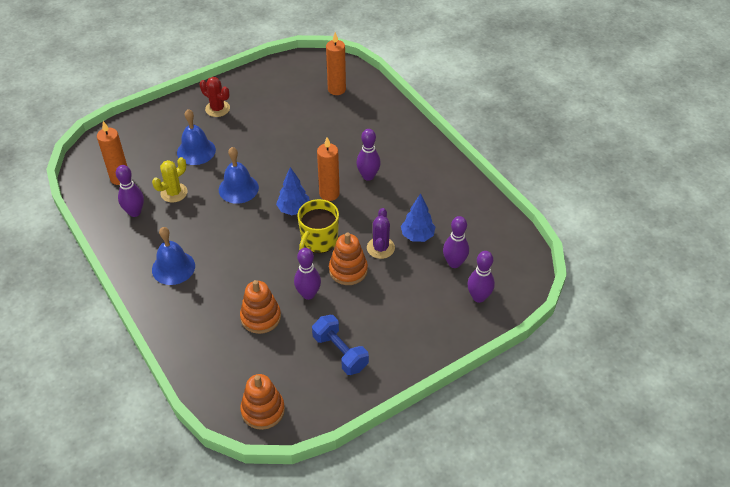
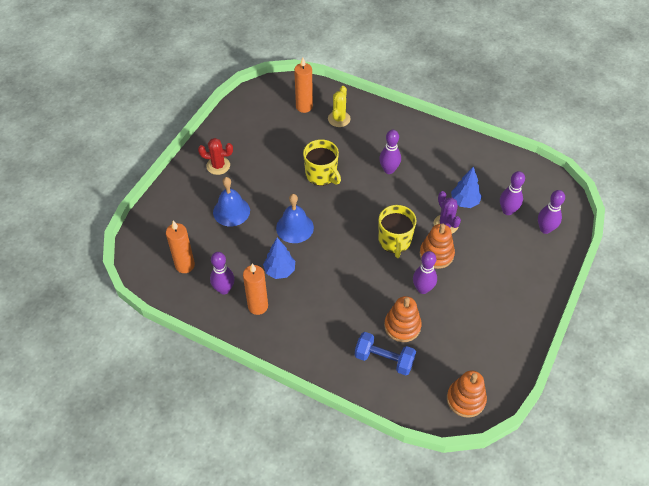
camera: 30 degrees left, 5 degrees up
(173, 267) = (298, 321): blue bell -> none
(174, 193) = (243, 256): yellow cactus -> yellow cactus (339, 119)
(294, 210) = (354, 225): blue tree -> blue tree (280, 271)
(301, 154) = (321, 175): none -> yellow mug
(329, 194) = (371, 198): orange candle -> orange candle (258, 306)
(340, 352) = (484, 323): blue dumbbell -> blue dumbbell (384, 359)

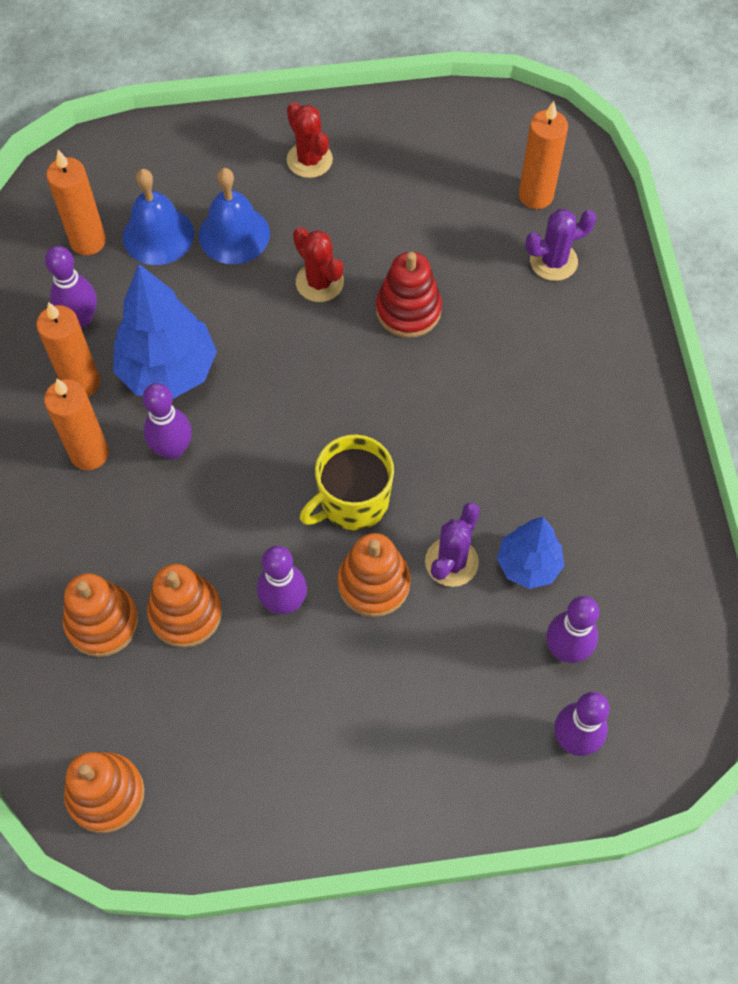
camera: 55 degrees right, 10 degrees up
(280, 271) = (168, 371): blue tree -> blue tree, size x1.65
(282, 195) = (319, 282): none -> red cactus
(294, 227) = (268, 339): blue bell -> blue bell (158, 235)
(297, 321) = (89, 453): none -> orange candle
(321, 175) = (408, 310): yellow mug -> red stacking toy
(339, 119) = (553, 261): yellow cactus -> purple cactus
(384, 359) = (102, 622): blue dumbbell -> orange stacking toy
(389, 170) = (502, 403): purple bowling pin -> purple bowling pin (173, 449)

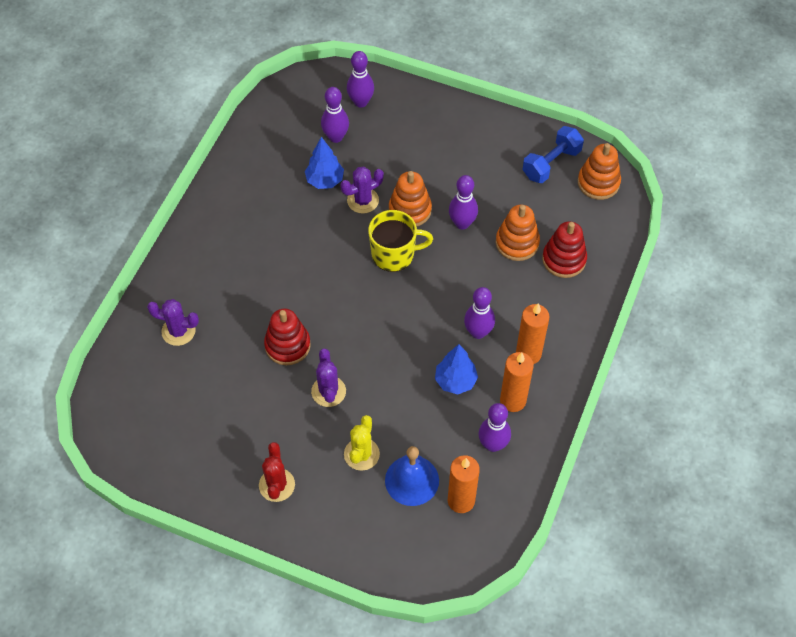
camera: 150 degrees left, 5 degrees down
(102, 622) = (564, 259): orange stacking toy -> red stacking toy
(168, 371) = (455, 381): blue tree -> blue tree, size x0.61
(200, 790) = (551, 163): none -> blue dumbbell
(234, 234) = (361, 454): blue bell -> yellow cactus
(319, 282) = (328, 391): red cactus -> purple cactus
(536, 195) = (153, 379): orange candle -> none

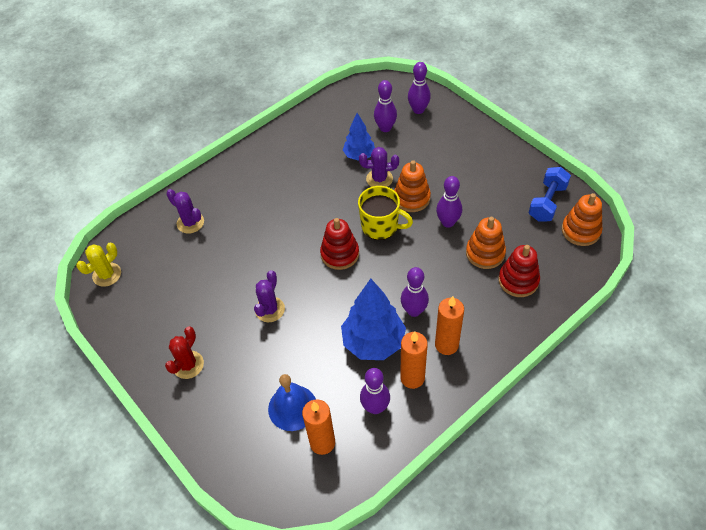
camera: 30 degrees right, 5 degrees down
(287, 345) = (260, 263): red stacking toy -> red stacking toy (340, 254)
(361, 454) = (266, 369): yellow cactus -> yellow cactus (107, 275)
(455, 381) = (373, 342): blue tree -> blue tree, size x1.65
(551, 163) = (547, 202): blue dumbbell -> blue dumbbell turned 45 degrees counterclockwise

